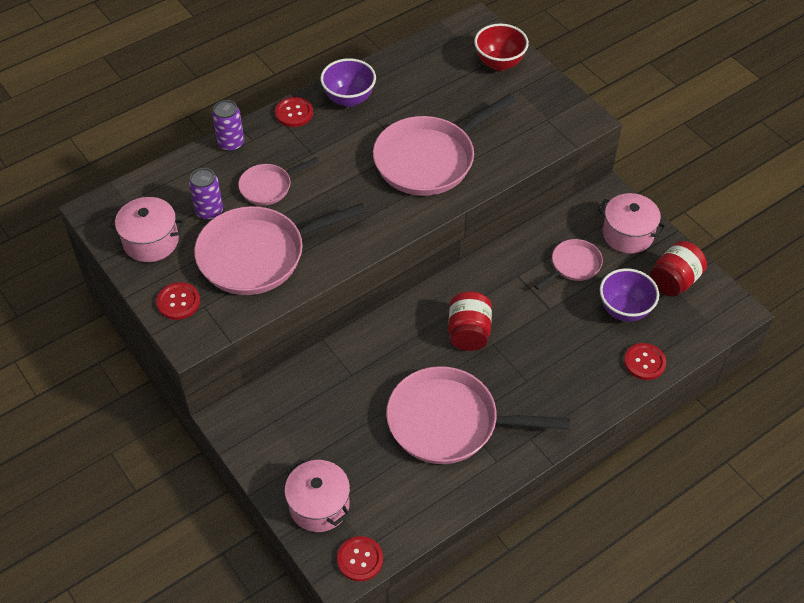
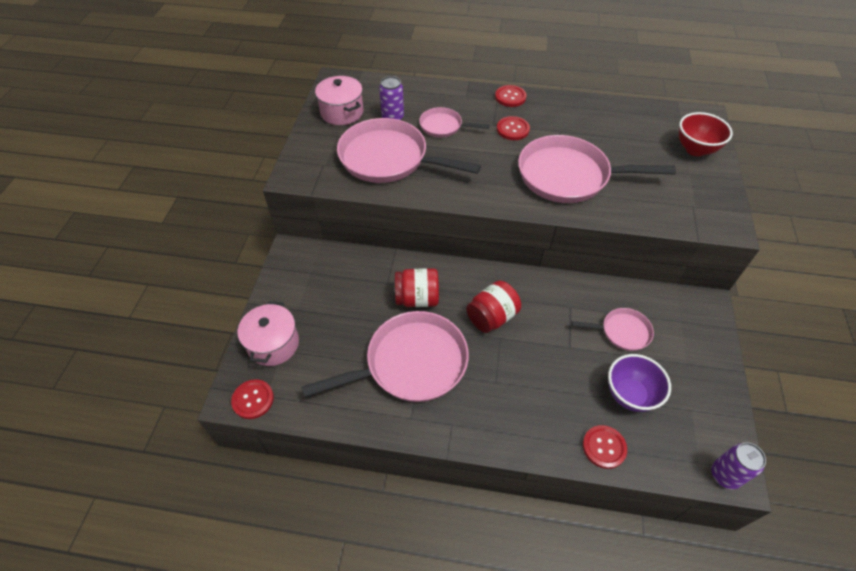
camera: 45 degrees right, 0 degrees up
(178, 302) = (313, 153): red button -> red button (512, 129)
(231, 143) = (451, 91): purple can -> purple can (725, 475)
(349, 99) = (556, 109): purple bowl -> none
(449, 422) = (410, 363): pink pan -> pink pan turned 105 degrees clockwise
(627, 234) = (693, 343): pink pot -> none
(674, 281) = (699, 407): red jar -> red jar (417, 298)

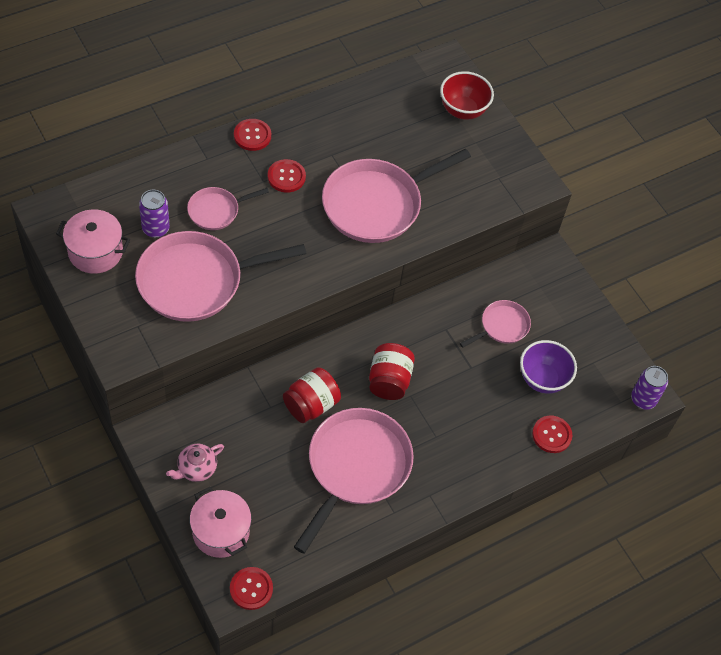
camera: 45 degrees left, 5 degrees up
(299, 291) = (196, 468): none -> pink teapot

